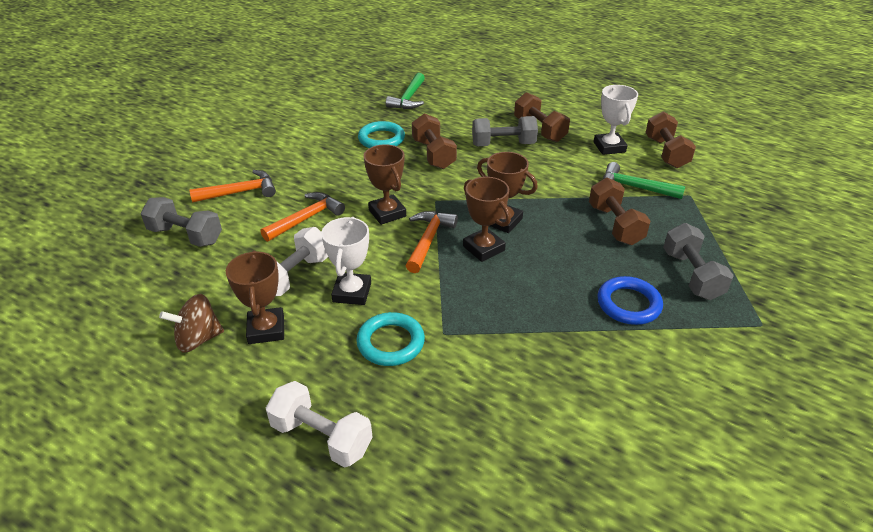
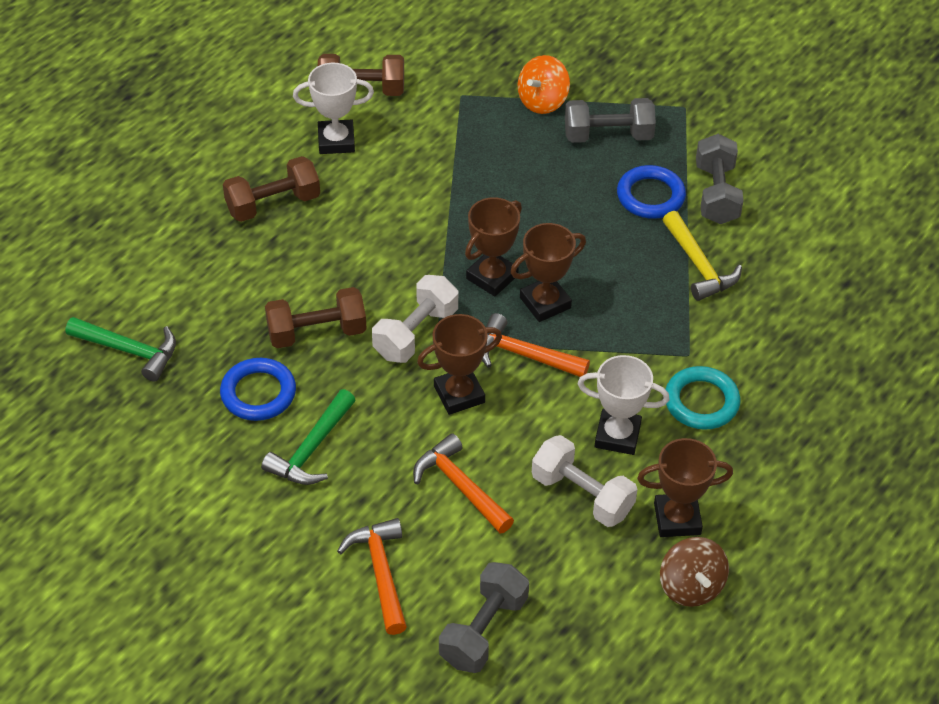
camera: 85 degrees left, 10 degrees up
(321, 437) = (827, 462): white dumbbell -> white dumbbell (415, 333)
(381, 139) = (258, 393): turquoise ring -> blue ring
(503, 144) = (306, 250): grey dumbbell -> grey dumbbell (716, 194)
(554, 338) = (699, 265): none -> yellow hammer
(615, 225) = (512, 175): brown dumbbell -> none
(634, 187) = (437, 139): green hammer -> green hammer (312, 449)
(710, 236) = (542, 101): none -> orange spinning top

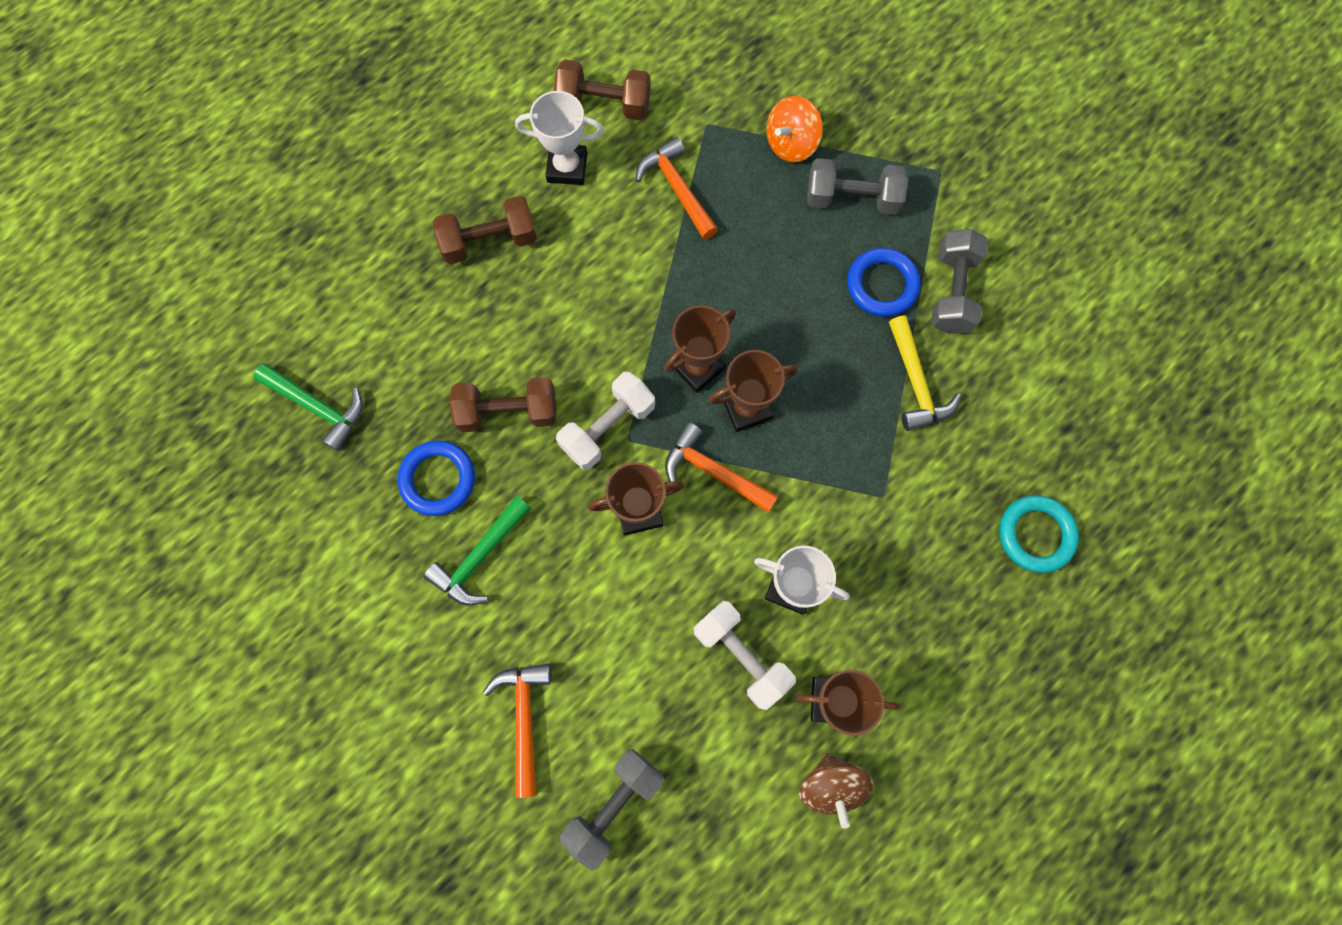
camera: 10 degrees right, 25 degrees up
(460, 486) = (620, 626): orange hammer -> orange hammer (677, 189)
(701, 402) = (885, 558): turquoise ring -> turquoise ring (1035, 535)

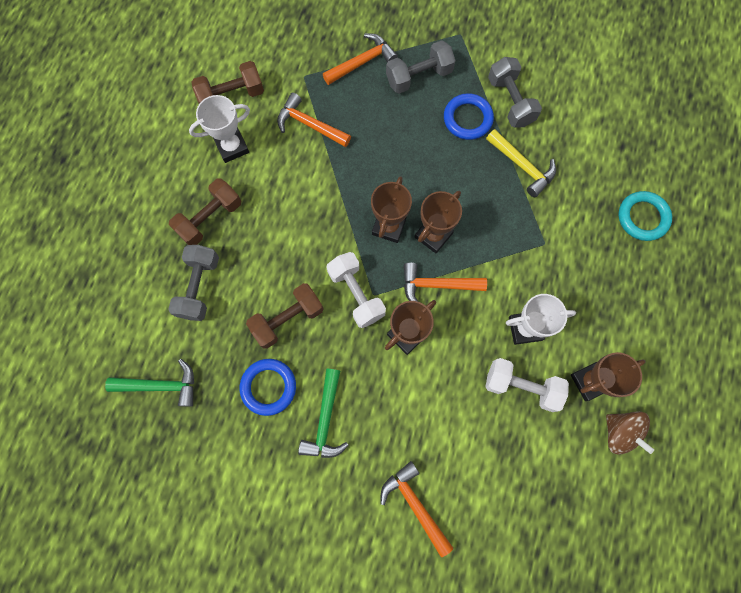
camera: 30 degrees left, 0 degrees up
(608, 427) = (356, 294): white dumbbell -> white dumbbell turned 45 degrees counterclockwise
(613, 804) = (501, 523): grey dumbbell -> grey dumbbell (199, 287)
(791, 143) = (362, 62): orange spinning top -> orange hammer

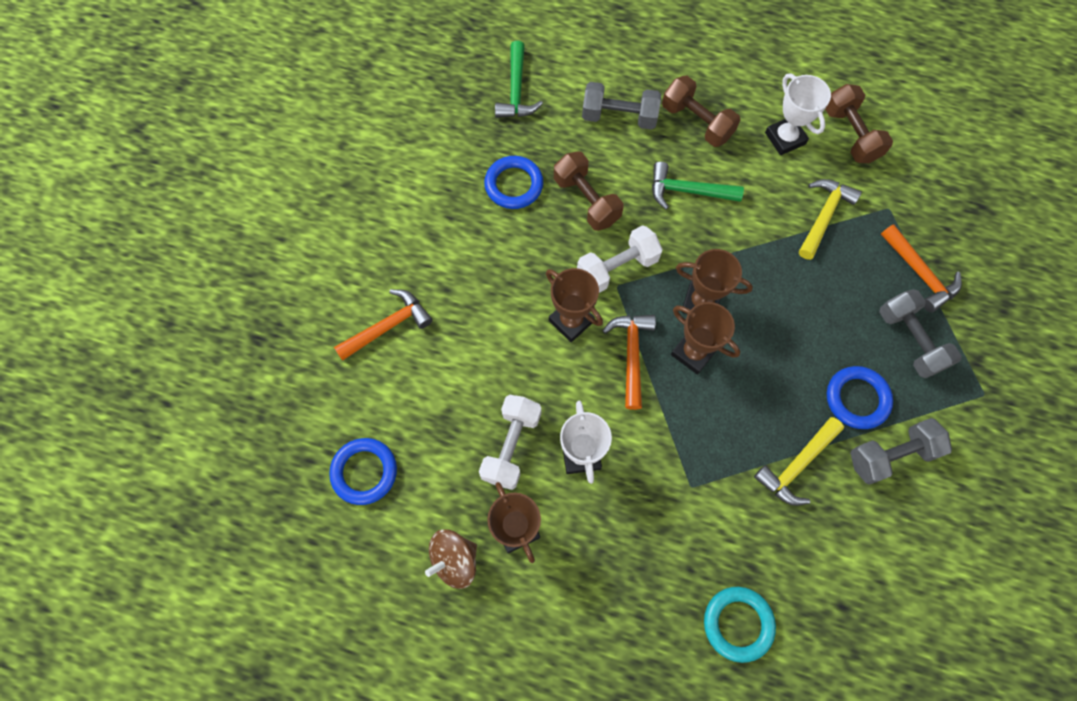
camera: 90 degrees right, 5 degrees down
(309, 125) = (823, 216): orange hammer -> yellow hammer
(325, 420) = (478, 239): green hammer -> green hammer (687, 191)
(553, 517) = (364, 472): none -> blue ring

